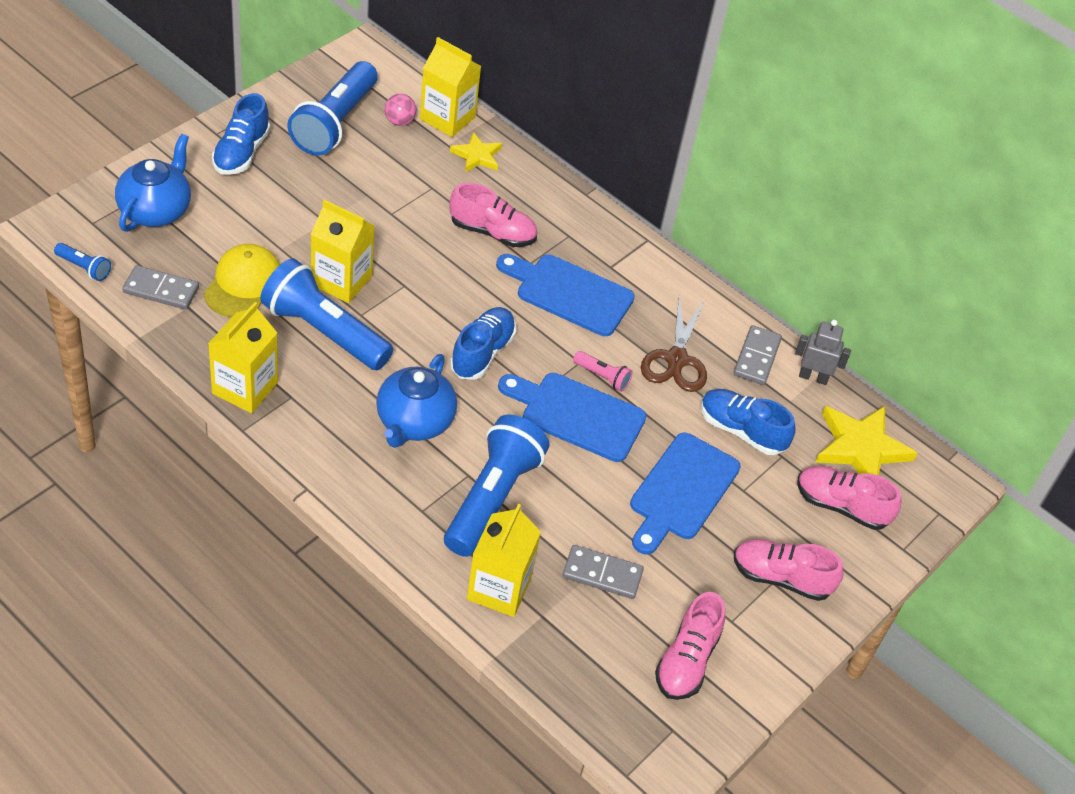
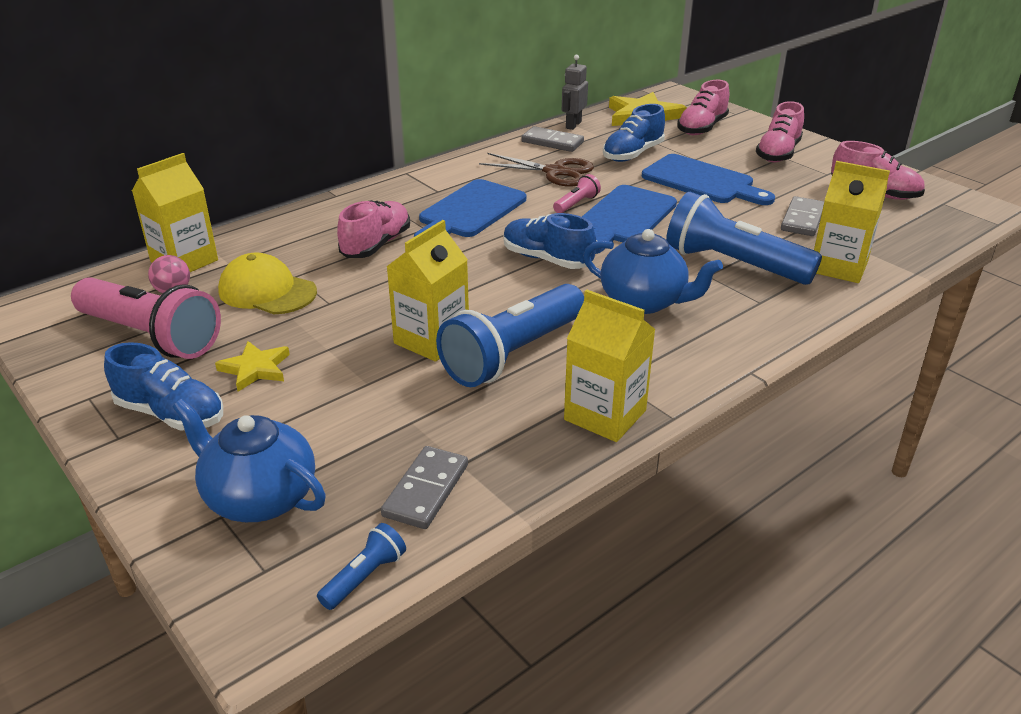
camera: 75 degrees left, 15 degrees down
(243, 284) = (425, 414): yellow cap -> yellow cap (267, 291)
(335, 123) = (151, 336): blue flashlight -> pink flashlight
(477, 156) = (255, 247): yellow star -> yellow star (255, 369)

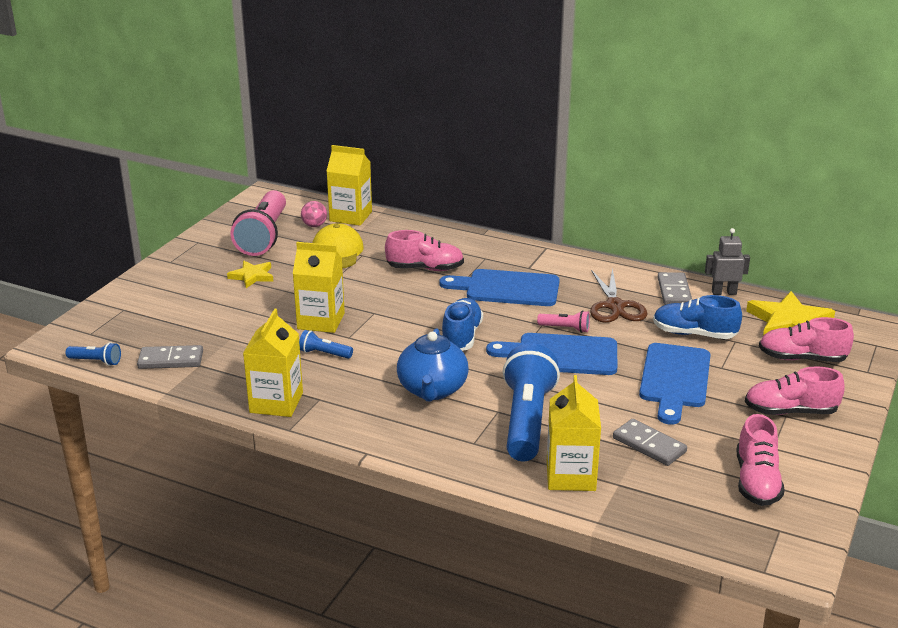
camera: 65 degrees right, 5 degrees down
(171, 414) = (197, 268): blue shoe -> none
(259, 497) = (142, 314): blue teapot -> none
(513, 354) = (324, 354): blue flashlight -> blue flashlight, size x0.43
(802, 219) = (649, 445): grey domino -> grey domino turned 45 degrees clockwise

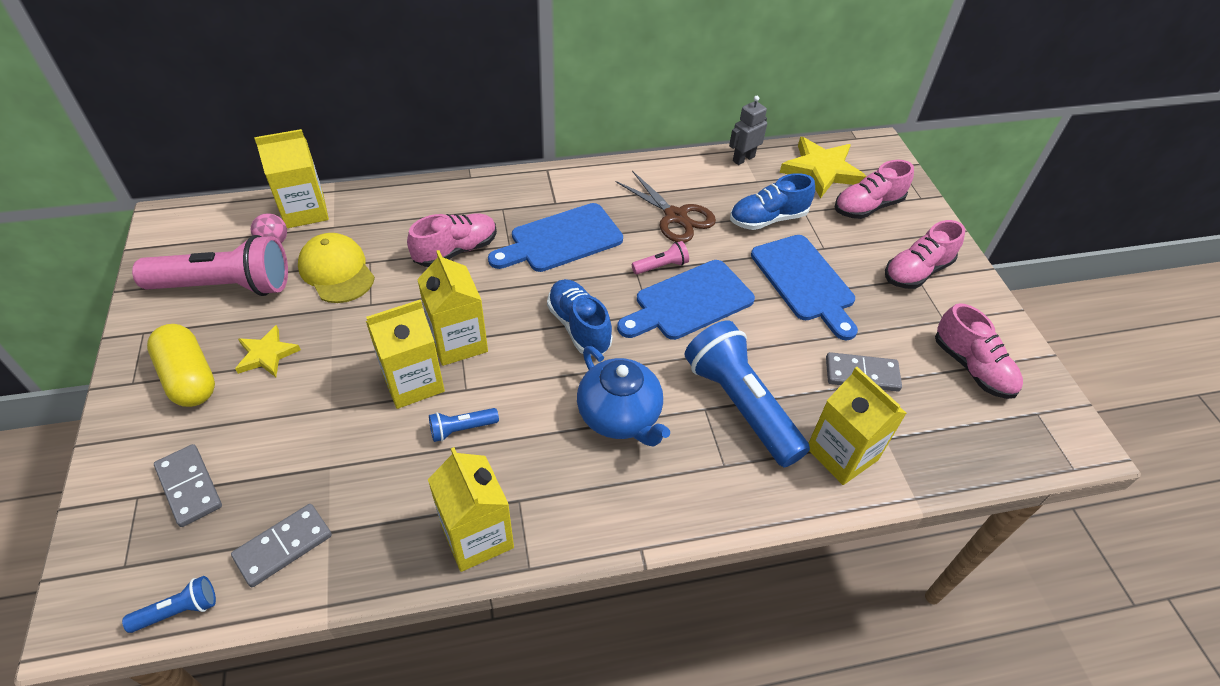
camera: 40 degrees left, 20 degrees up
(200, 270) = (189, 378): none -> yellow capsule
(264, 236) = (225, 286): pink flashlight -> pink flashlight turned 60 degrees counterclockwise
(371, 313) = (458, 342): none -> yellow carton
(674, 291) = (705, 175): grey domino -> grey domino (189, 487)

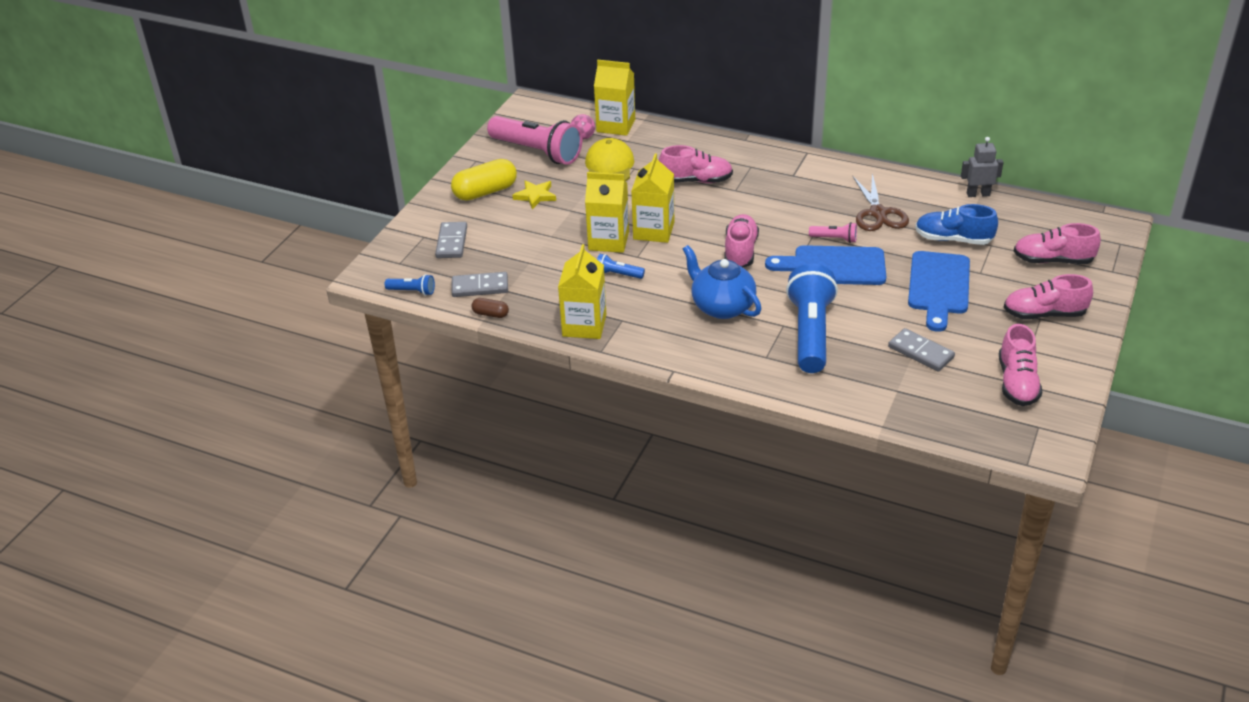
camera: 40 degrees right, 10 degrees down
(189, 378) = (485, 192): yellow capsule -> yellow capsule turned 60 degrees clockwise
(331, 588) = (490, 314): none -> brown capsule
(561, 240) = (776, 199): blue cutting board -> none
(579, 327) = (740, 251): blue shoe -> pink shoe
(620, 416) = (722, 307): blue teapot -> blue teapot turned 135 degrees clockwise
(821, 170) = (1040, 223): yellow star -> none
(842, 454) = (855, 384): yellow carton -> none

